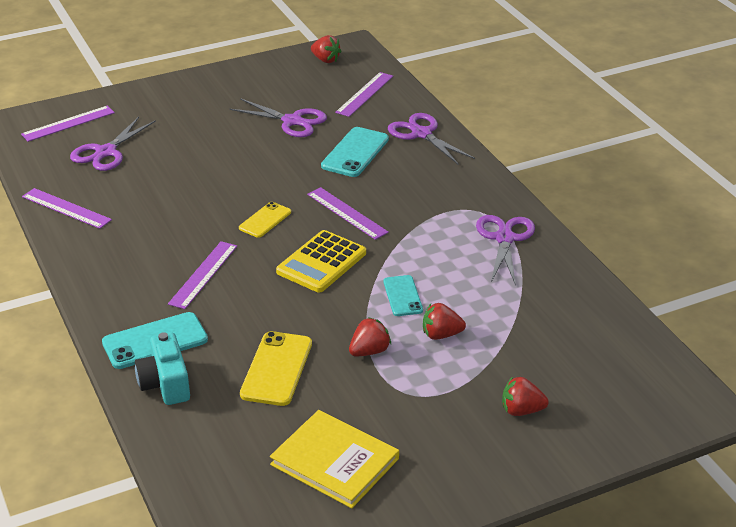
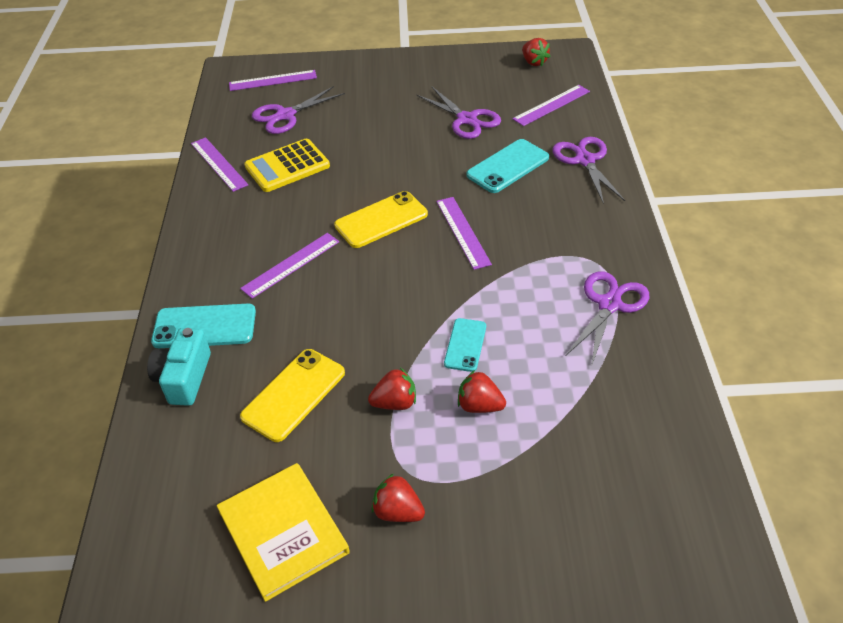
camera: 25 degrees right, 10 degrees up
(265, 220) = (381, 220): yellow phone -> yellow phone, size x1.58
(321, 262) = (407, 282): yellow calculator -> yellow calculator (287, 166)
(521, 410) = (515, 536): red strawberry -> red strawberry (398, 511)

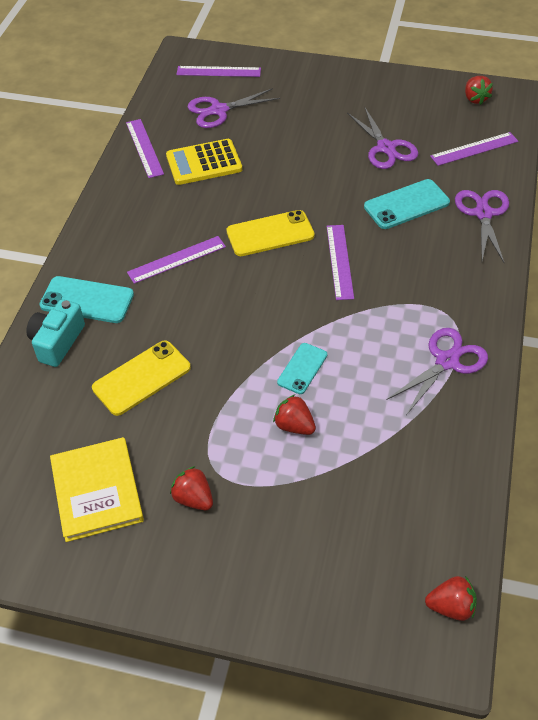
camera: 15 degrees right, 5 degrees up
(395, 403) = (223, 405): red strawberry -> red strawberry (451, 606)

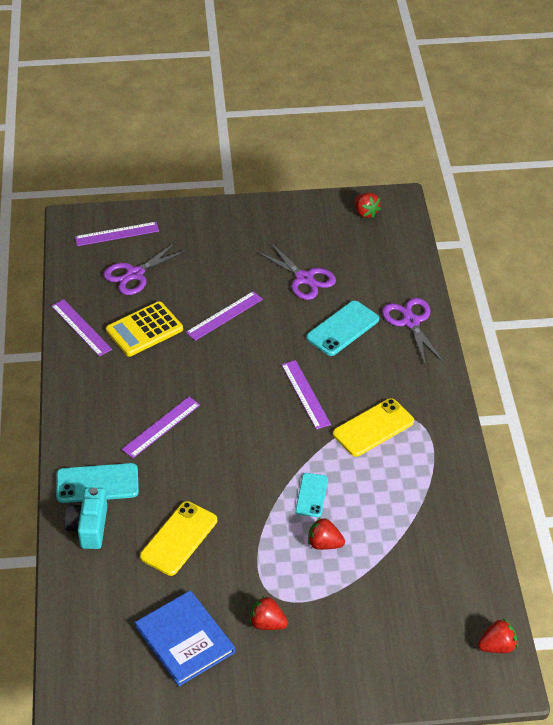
camera: 20 degrees left, 5 degrees down
(97, 490) = (185, 640): yellow book -> blue book
(270, 233) = (234, 383): yellow phone -> yellow phone (373, 428)
(447, 361) = (427, 459): purple scissors -> none
(474, 149) = (382, 262): purple ruler -> purple ruler (224, 315)

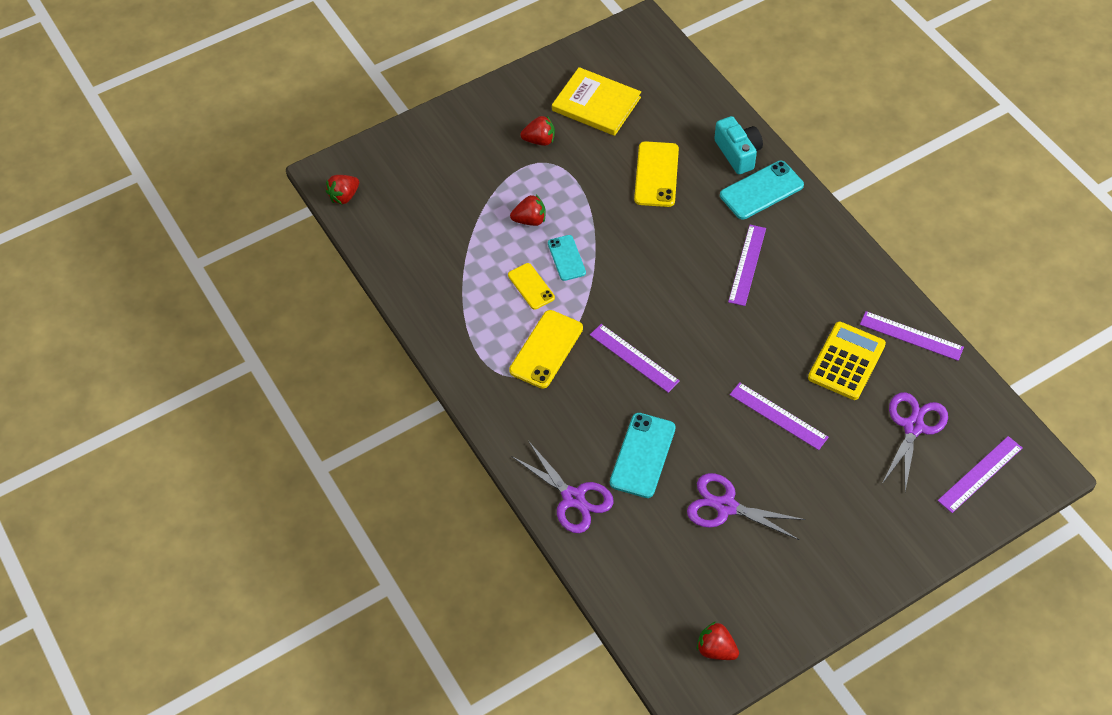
camera: 155 degrees right, 10 degrees up
(185, 640) = (596, 104): blue book -> yellow book
(224, 315) = (778, 416): purple ruler -> purple ruler turned 75 degrees counterclockwise
(357, 483) = (531, 286): none -> yellow phone

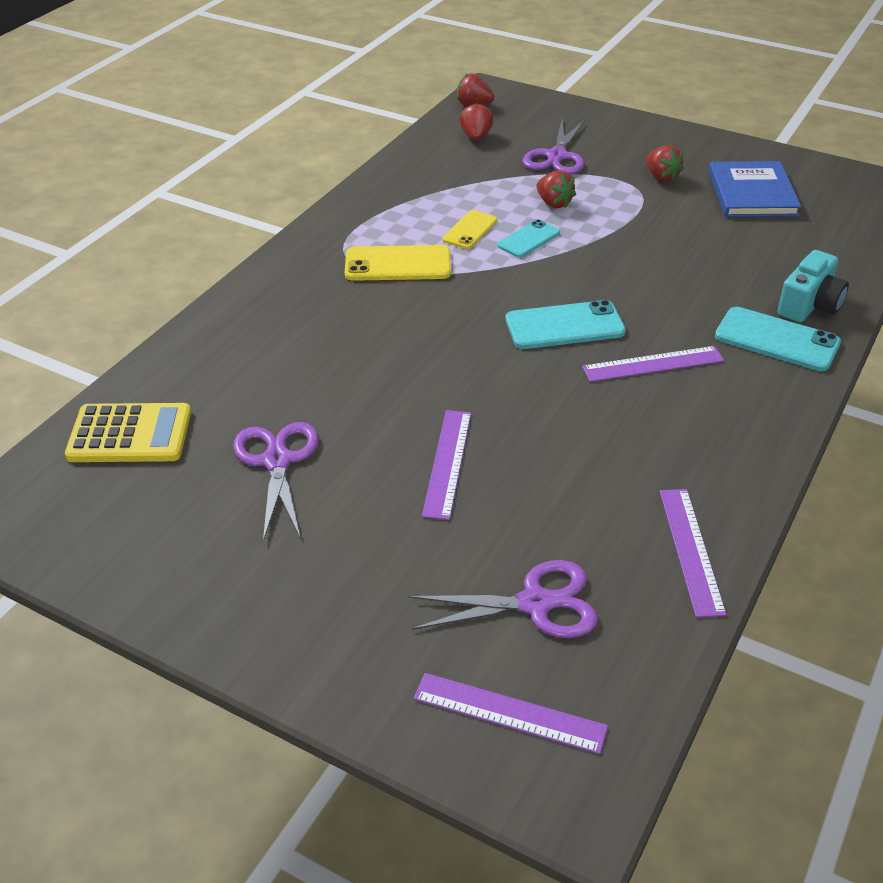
camera: 60 degrees right, 15 degrees down
(573, 498) = (215, 342): purple scissors -> purple scissors (556, 156)
(596, 104) = (752, 193): yellow book -> blue book
(634, 357) = (438, 324): purple ruler -> none
(642, 455) = (307, 372): turquoise phone -> turquoise phone (564, 326)
(656, 174) = (706, 259): yellow phone -> none
(716, 649) = (58, 520): red strawberry -> red strawberry (476, 137)
(846, 361) = (587, 498): yellow calculator -> yellow calculator (130, 434)

